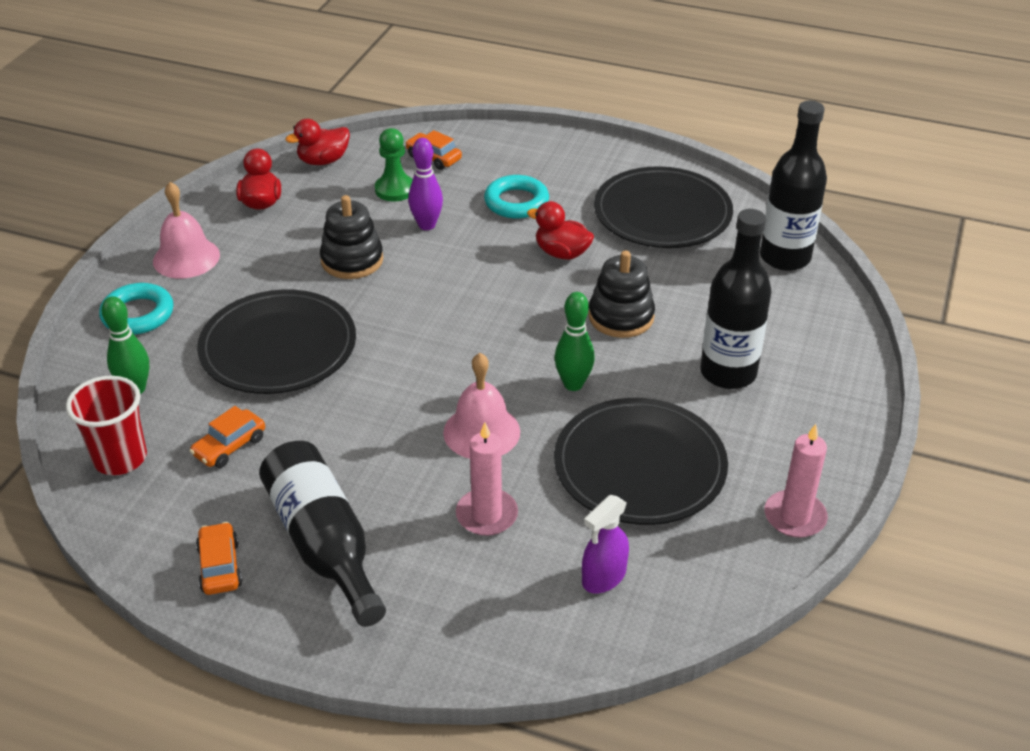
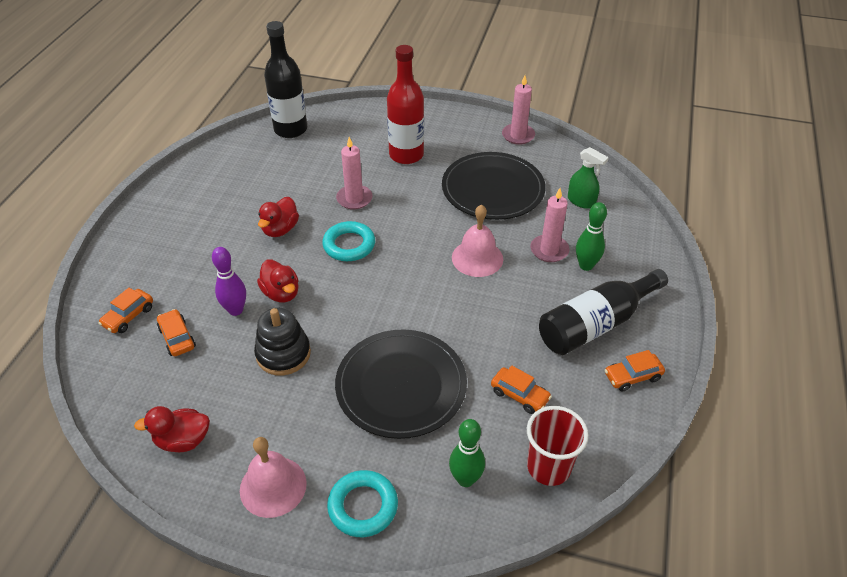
camera: 95 degrees left, 5 degrees up
(323, 161) = (115, 401): red duck -> red duck (281, 293)
(395, 190) = (177, 338): green pawn -> orange car
(516, 202) = (209, 258): turquoise ring -> turquoise ring (349, 245)
(573, 384) = (425, 218): green bowling pin -> green bowling pin (586, 265)
(603, 577) = (581, 201): purple spray bottle -> green spray bottle
(621, 317) = (354, 199): black stacking toy -> pink candle
(662, 213) = (234, 181): black plate -> none
(728, 373) = (406, 155): black bottle -> red bottle

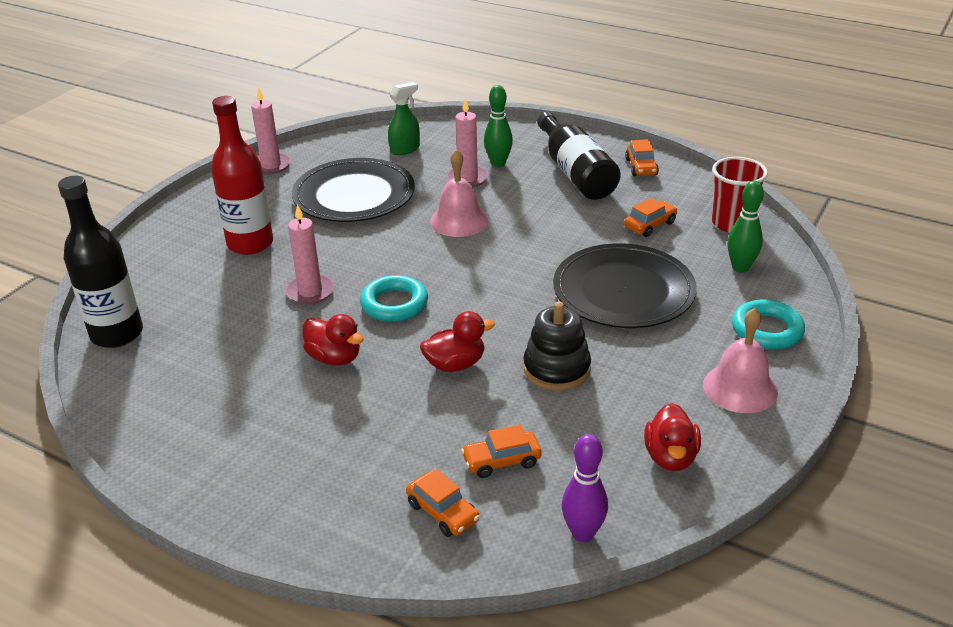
camera: 75 degrees left, 10 degrees down
(235, 310) = (470, 405): purple bowling pin -> purple bowling pin (583, 533)

